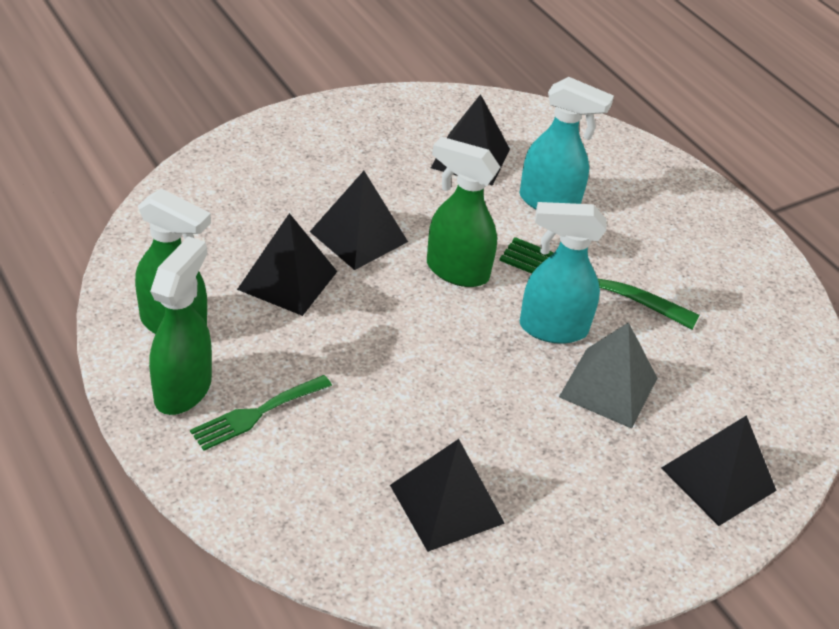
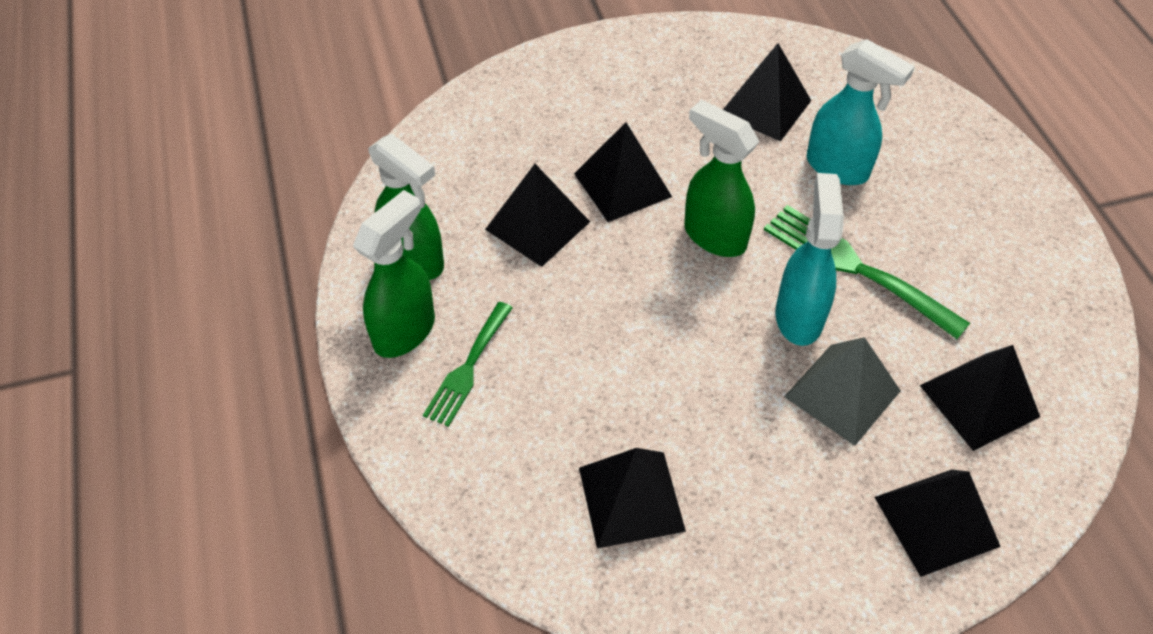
camera: 20 degrees right, 10 degrees up
(256, 414) = (467, 368): green fork -> green fork turned 45 degrees counterclockwise
(552, 328) = (799, 316): turquoise spray bottle -> turquoise spray bottle turned 75 degrees clockwise
(724, 376) = (979, 400): none -> black pyramid

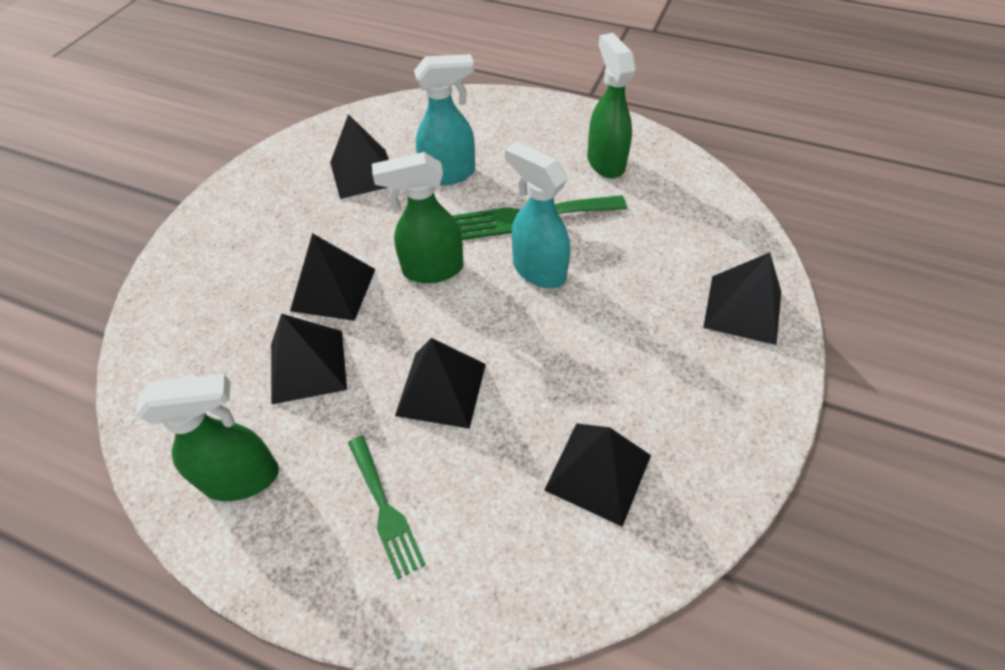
camera: 50 degrees left, 0 degrees up
(405, 331) = (302, 535): green spray bottle -> green spray bottle (605, 162)
(842, 393) = (615, 289): grey pyramid -> none
(979, 400) = (675, 230): black pyramid -> black pyramid (441, 389)

